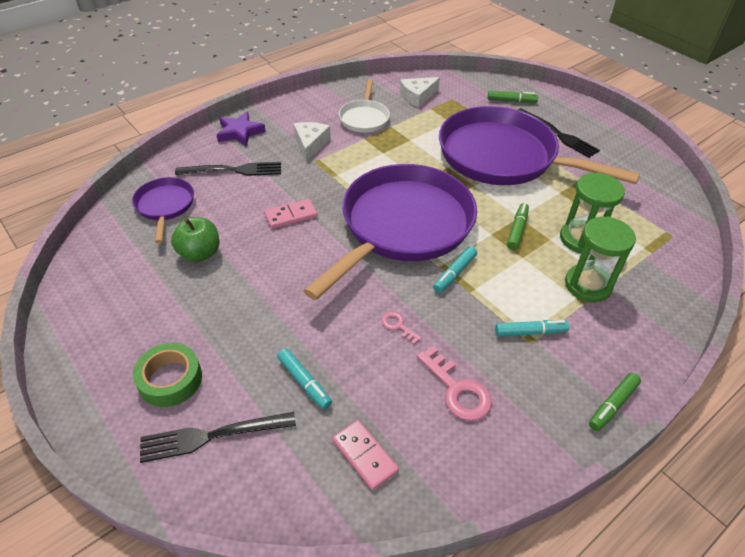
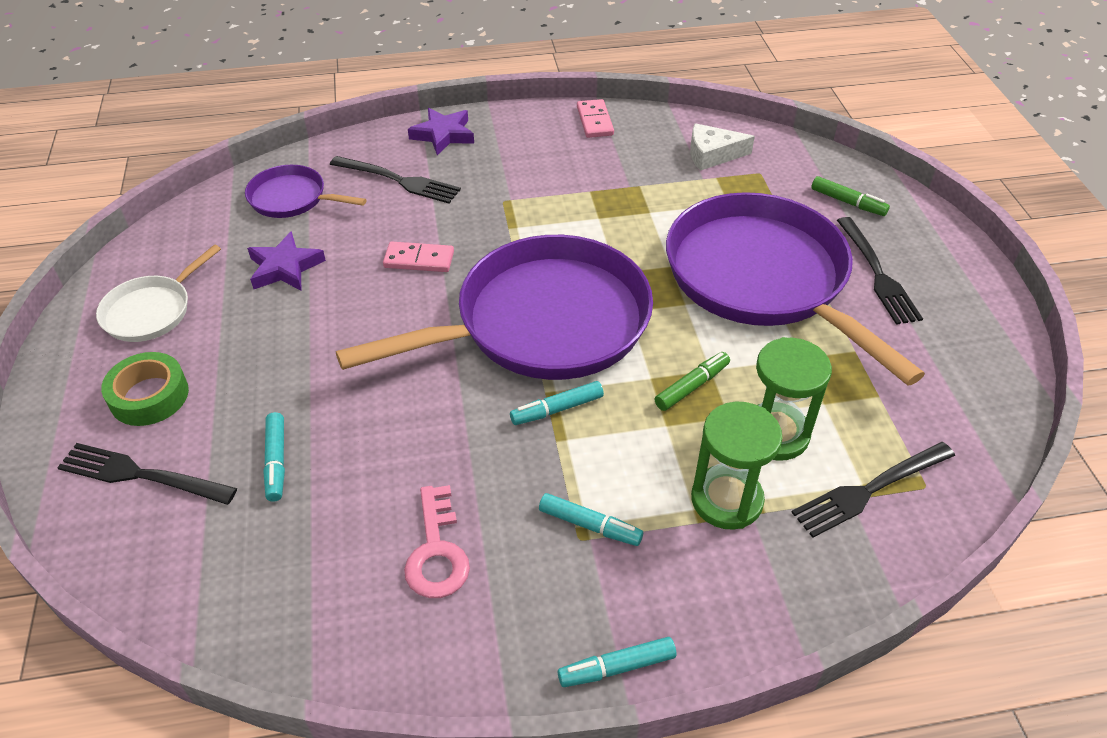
camera: 30 degrees right, 0 degrees up
(165, 206) = (292, 198): purple pan -> purple pan turned 90 degrees counterclockwise
(200, 253) = (285, 267): green apple -> purple star
(310, 144) = (516, 177): white cheese -> none
(364, 118) = (613, 163): white pan -> white pan (151, 311)
(365, 455) = (272, 574): pink domino -> pink domino (595, 121)
(398, 326) = (432, 444): pink key -> none
(612, 405) = (616, 667): green marker -> turquoise marker
(650, 249) = (869, 490): none -> black fork

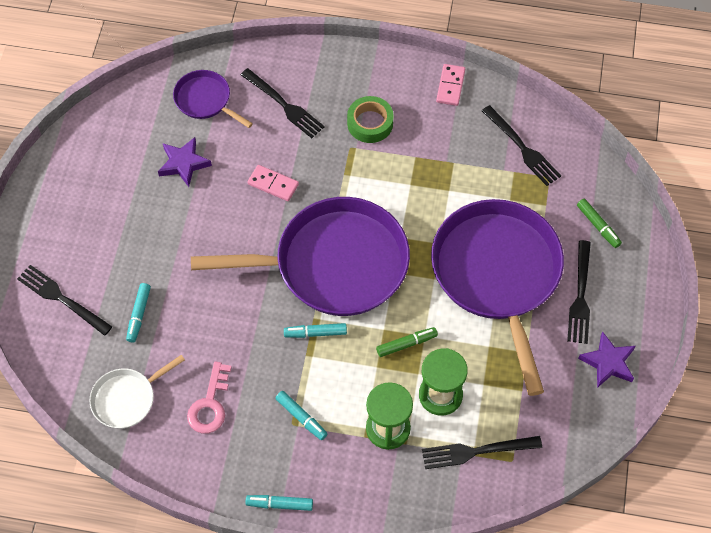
camera: 20 degrees right, 15 degrees up
(149, 396) = (77, 243): green tape -> green tape (370, 123)
(151, 311) = (91, 175): white pan -> white pan (127, 399)
(443, 135) = (331, 67): purple star -> purple star (608, 362)
(712, 155) = (522, 148): white cheese -> black fork

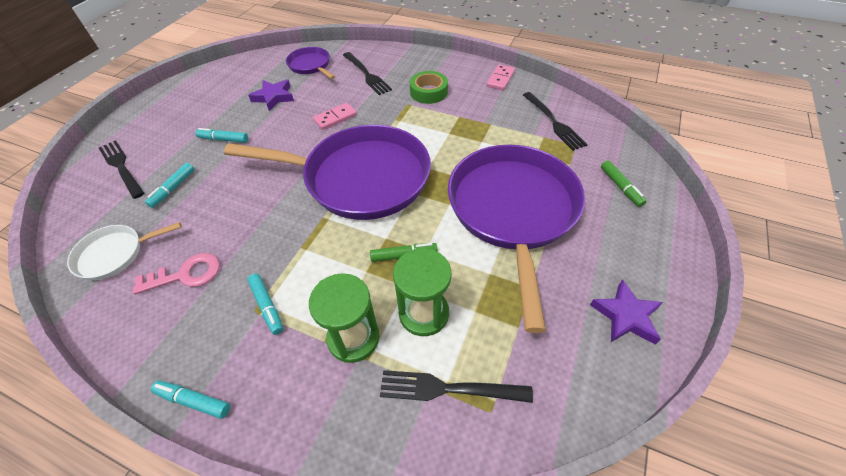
camera: 15 degrees right, 10 degrees down
(210, 404) = (186, 274): pink key -> pink key turned 135 degrees counterclockwise
(273, 184) = (335, 118): pink domino -> pink domino turned 75 degrees counterclockwise
(315, 333) = (319, 230): turquoise marker -> turquoise marker (224, 139)
(580, 296) = (597, 244): black fork -> none

